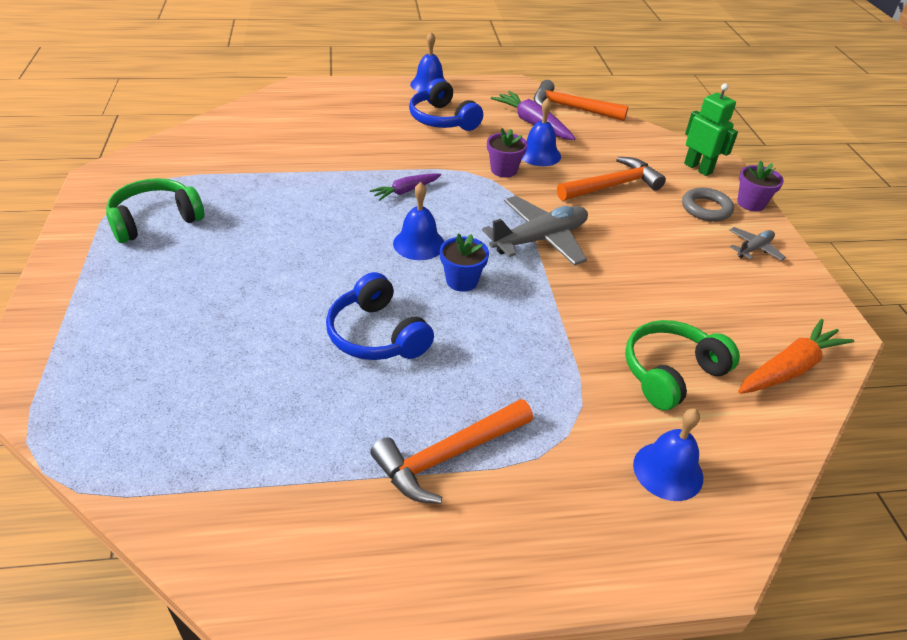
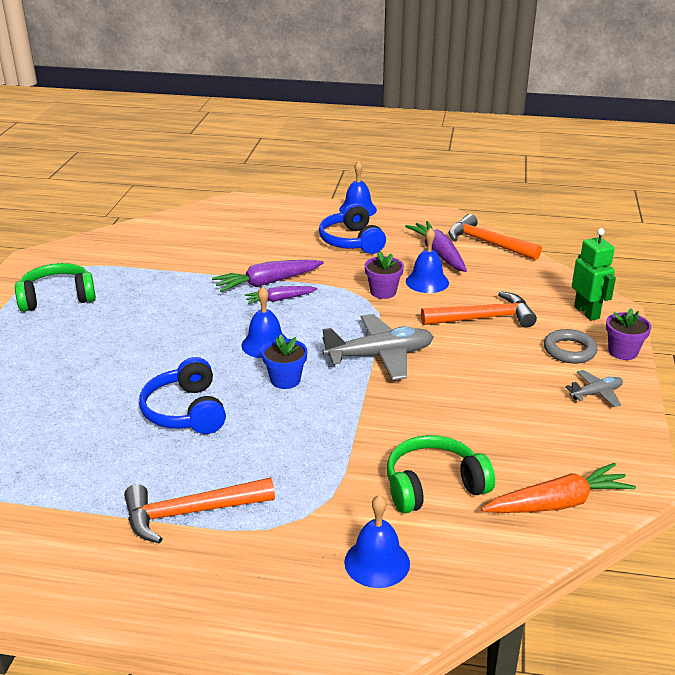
camera: 20 degrees right, 10 degrees down
(382, 174) = (267, 283): none -> purple carrot

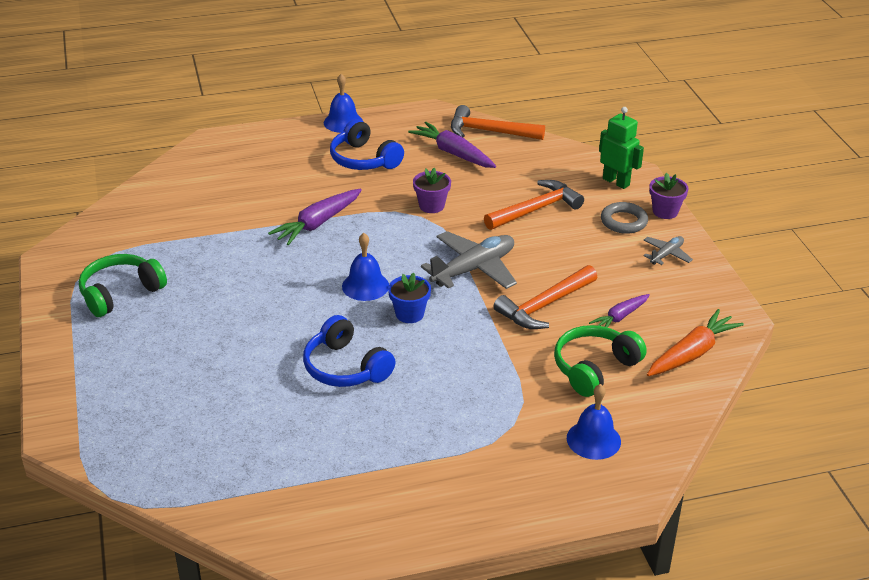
camera: 25 degrees left, 5 degrees up
(190, 513) = (422, 450): orange hammer -> orange hammer (544, 306)
(280, 299) = (343, 238): purple carrot -> purple carrot (620, 317)
(427, 282) = (463, 185): blue bell -> none

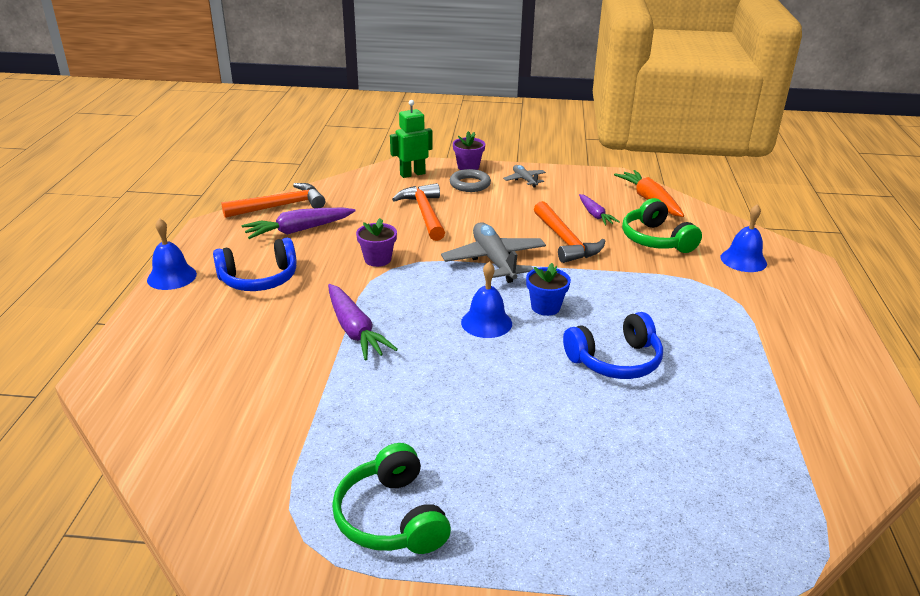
camera: 70 degrees left, 5 degrees down
(489, 131) = (281, 206): orange hammer -> orange hammer turned 150 degrees counterclockwise

